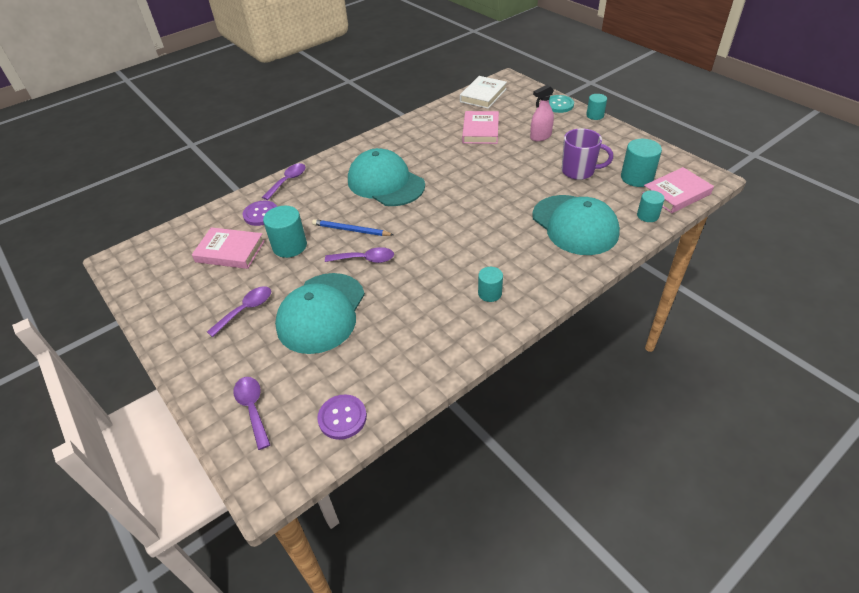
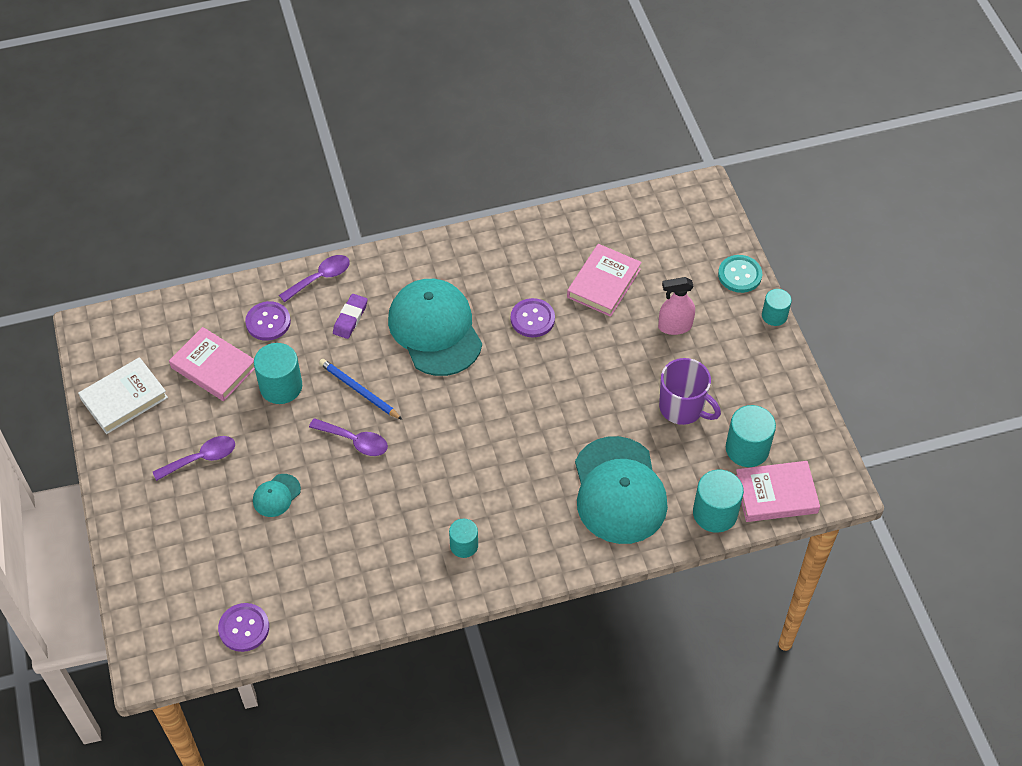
camera: 20 degrees right, 10 degrees up
(252, 408) = (166, 582): purple spoon -> none
(321, 195) = (350, 318): none -> purple eraser
(321, 313) = (276, 495): turquoise cap -> turquoise cap, size x0.43
(448, 159) = (532, 319): none -> purple button
(483, 95) = (649, 213): white book -> white book (124, 398)
(647, 215) = (715, 513): turquoise cylinder -> turquoise cylinder, size x1.61

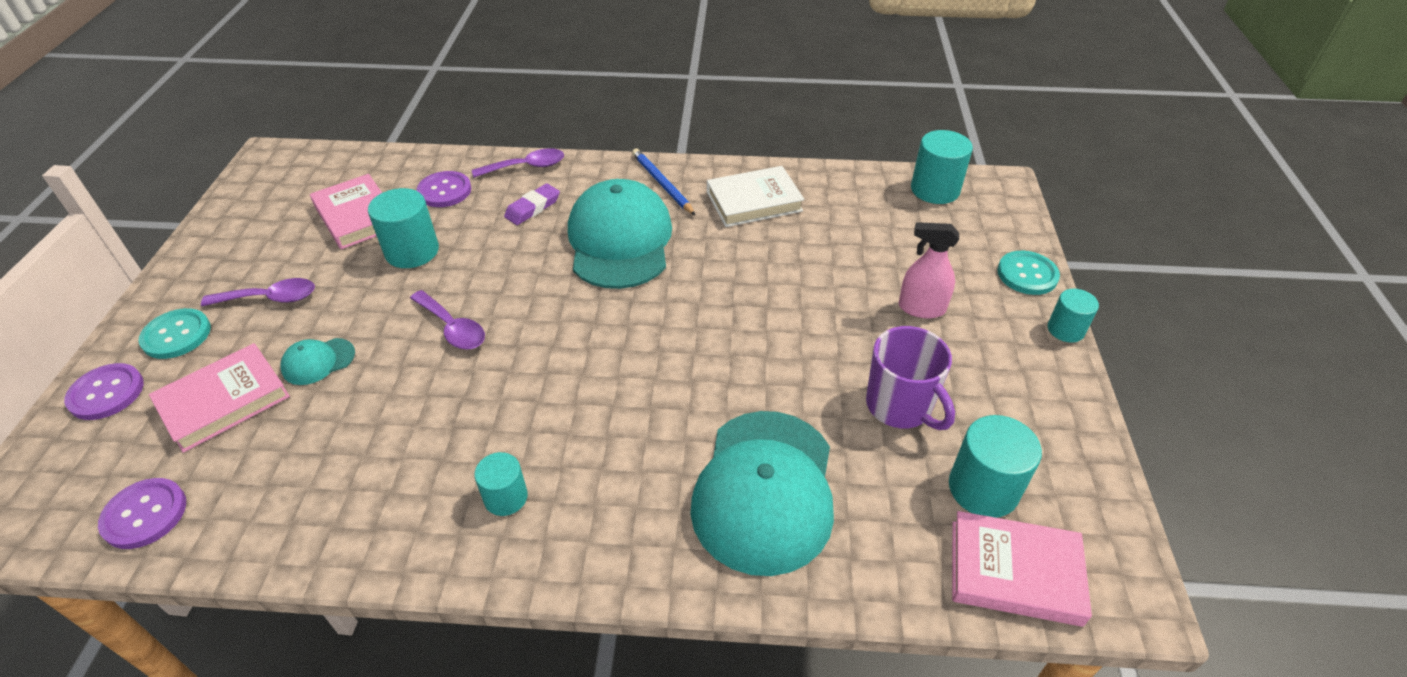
camera: 20 degrees right, 10 degrees down
(124, 398) = (245, 221): white book -> white book (754, 201)
(156, 508) = (176, 335): none -> turquoise button
(359, 390) = (494, 277): blue pencil -> blue pencil (662, 183)
(532, 319) = (741, 257): purple button -> purple button (106, 393)
(603, 283) = (845, 243): pink book -> pink book (224, 401)
(715, 513) = (903, 570): turquoise cylinder -> turquoise cylinder (935, 190)

